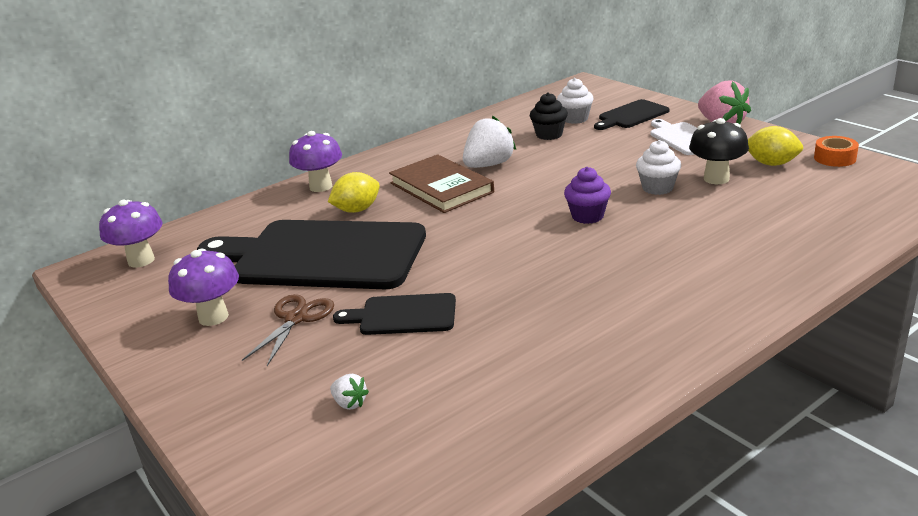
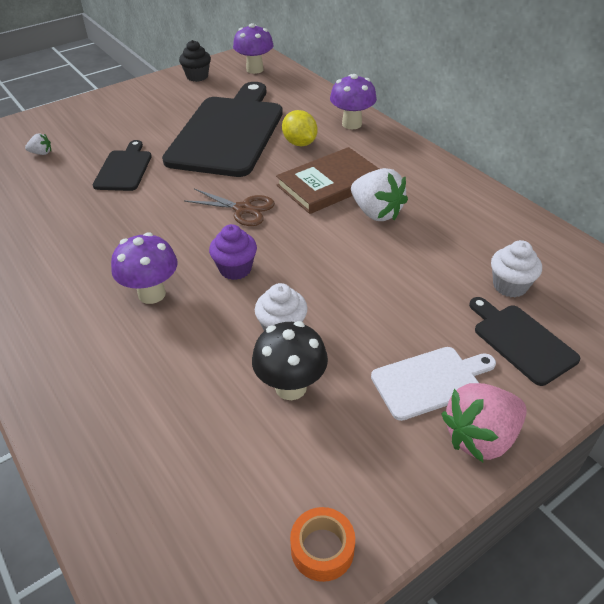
camera: 90 degrees right, 15 degrees up
(213, 317) = (166, 101): purple mushroom -> purple mushroom (152, 294)
(296, 318) = (146, 129): brown scissors -> brown scissors (243, 209)
(350, 403) = (41, 153): white strawberry -> white strawberry turned 135 degrees counterclockwise
(549, 135) = (456, 259): black cupcake -> black cupcake (197, 76)
(771, 164) = (321, 458): yellow lemon -> none

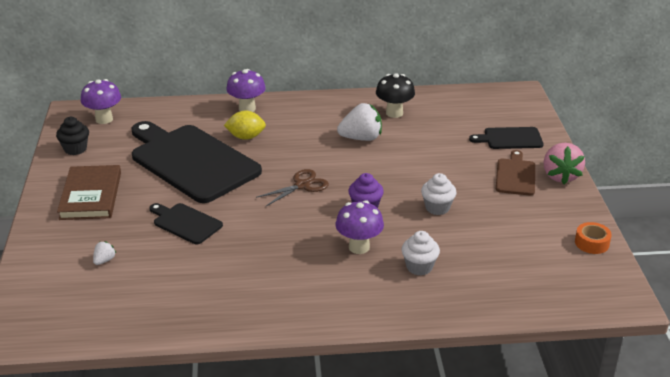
camera: 60 degrees left, 10 degrees down
(291, 387) = (485, 219): black mushroom -> black mushroom (394, 113)
(330, 184) = (311, 143): brown book -> brown book (91, 196)
(430, 381) = (515, 175): white cutting board -> brown cutting board
(509, 286) = (468, 124): white cupcake -> white cupcake (419, 267)

